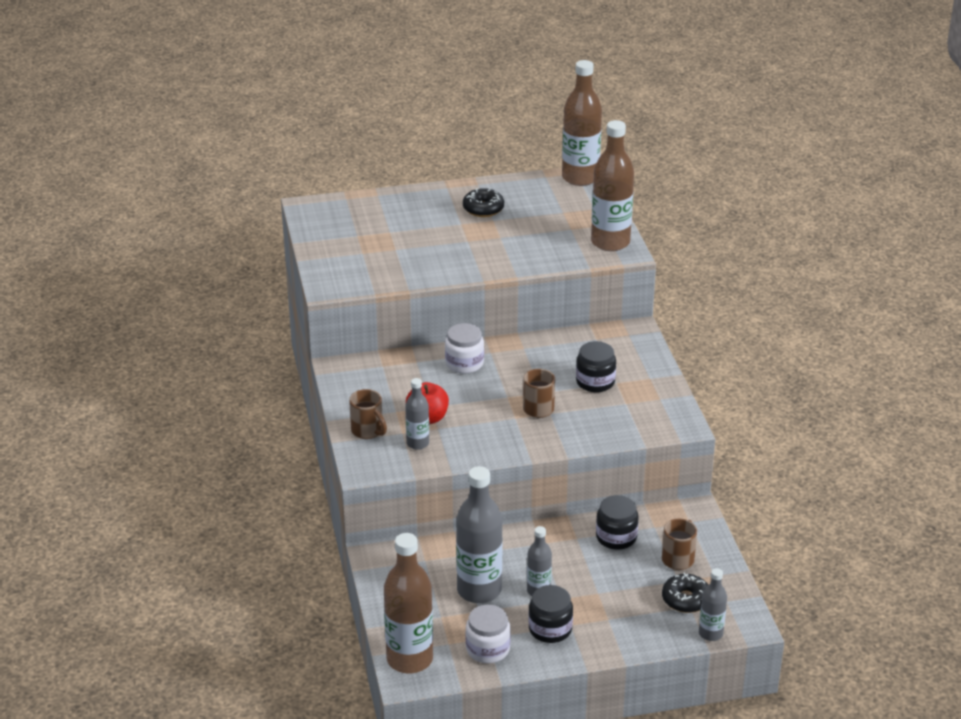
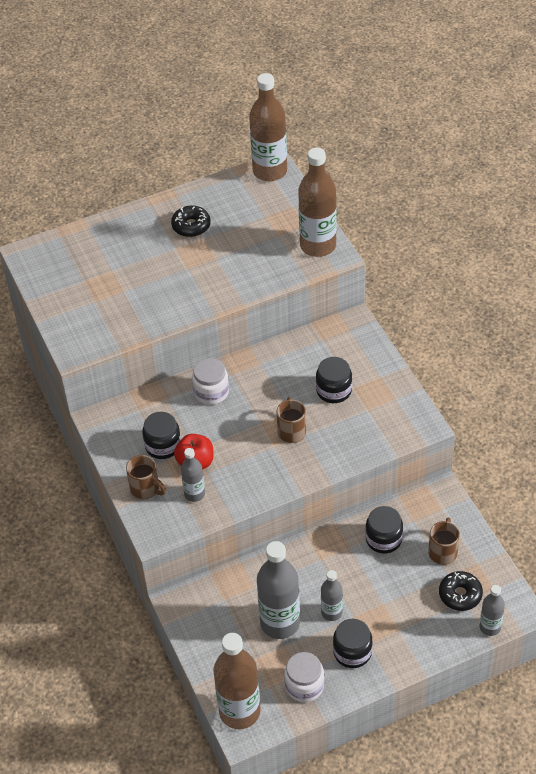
camera: 10 degrees left, 15 degrees up
(398, 399) = (163, 445): none -> black jar

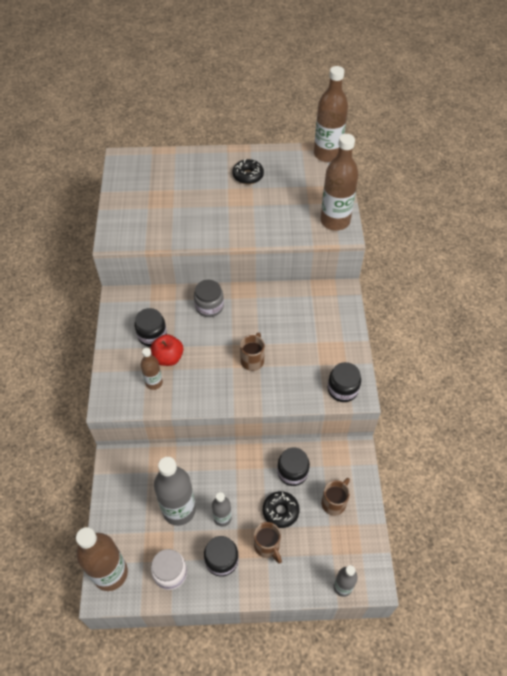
camera: 20 degrees right, 5 degrees up
(146, 489) = (121, 365): brown mug -> brown mug (267, 546)
(194, 494) = (154, 383): grey bottle -> brown bottle
(211, 392) = (209, 306): white jar -> grey jar
(334, 390) = (301, 339): black jar -> black jar (342, 389)
(460, 595) = (331, 546): black donut -> black donut (280, 511)

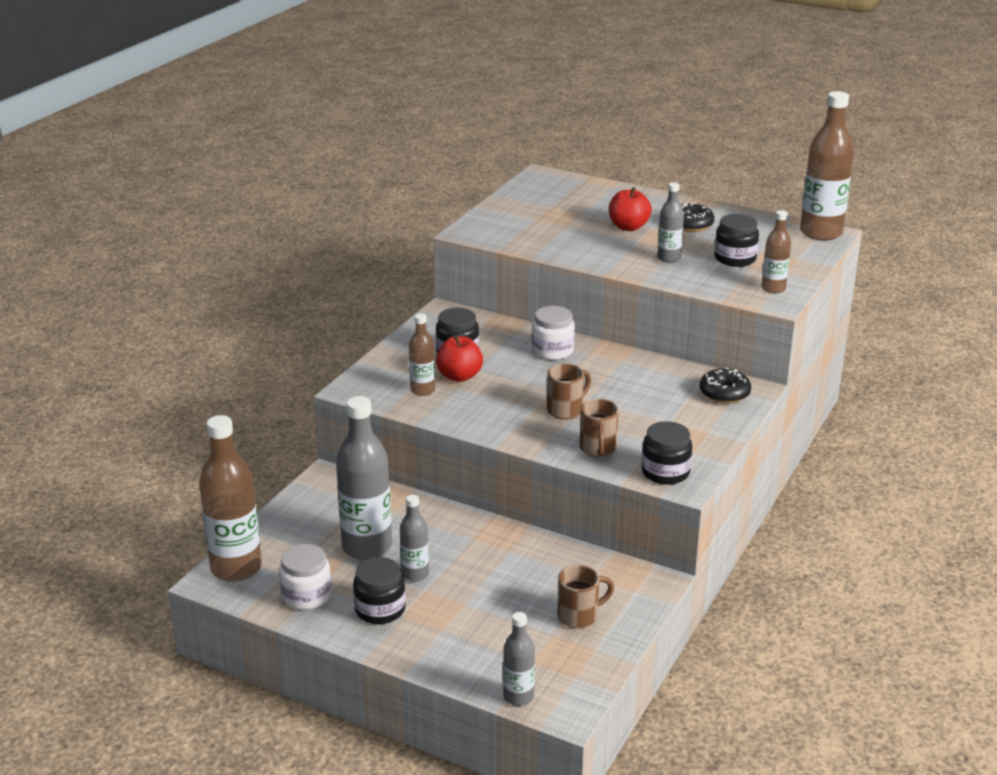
camera: 30 degrees right, 25 degrees down
(209, 306) = (552, 350): grey jar -> white jar
(212, 193) = (628, 227): none -> red apple
(256, 215) = (669, 258): none -> grey bottle
(267, 546) = (450, 621): brown mug -> brown mug (598, 449)
(280, 511) = (497, 596): black donut -> black donut (724, 393)
(292, 472) = (546, 568): black jar -> black jar (735, 258)
(335, 221) = (773, 288): brown bottle -> brown bottle, size x0.53

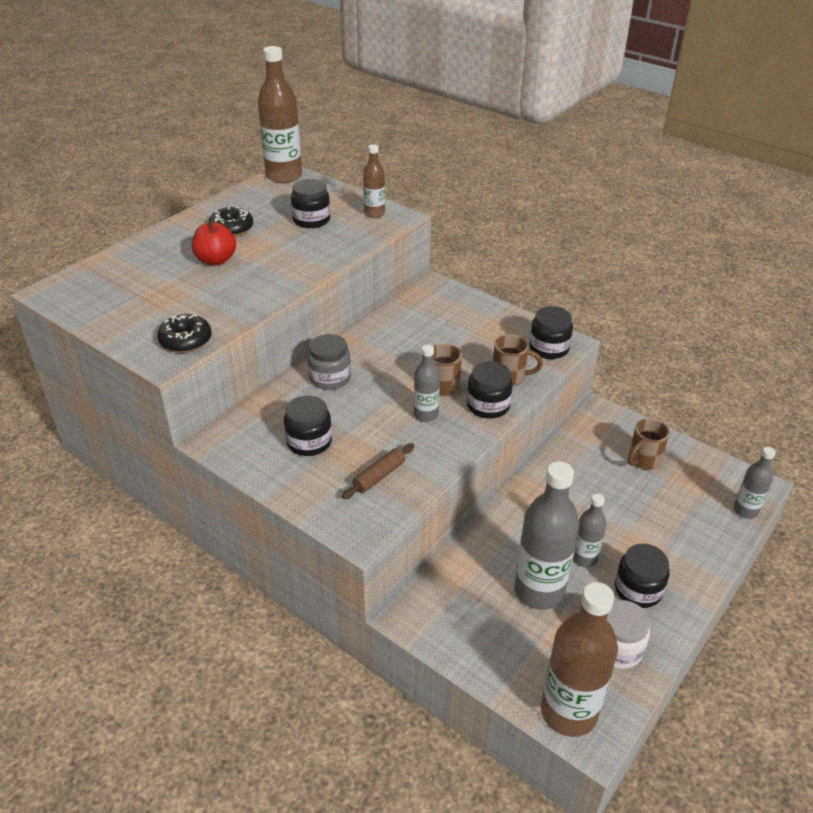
camera: 80 degrees left, 10 degrees up
(422, 390) = (379, 476): brown bottle -> brown rolling pin
(459, 376) = (358, 446): red apple -> none
(544, 439) = (488, 406): none -> black jar
(552, 350) = (330, 378): white jar -> grey jar
(579, 616) = (643, 460): brown mug -> brown mug turned 120 degrees counterclockwise
(669, 258) = (294, 250): grey bottle -> grey bottle (426, 415)
(724, 393) = (435, 298): black donut -> black donut (186, 341)

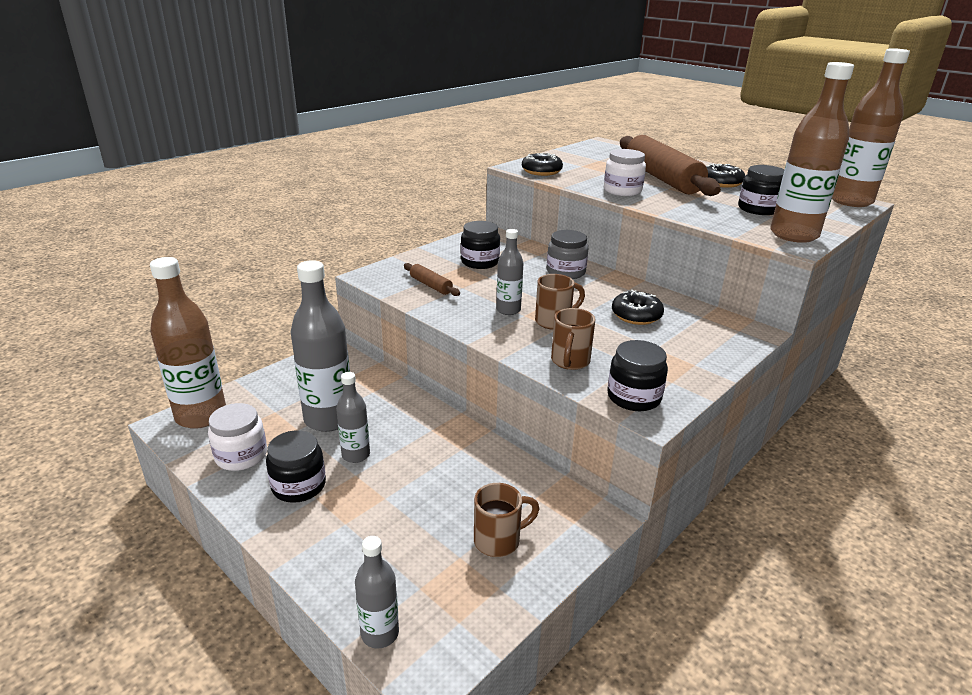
camera: 95 degrees right, 10 degrees down
(216, 260) = (662, 178): red apple -> brown rolling pin
(261, 287) = (622, 191): none -> white jar
(374, 214) = (794, 235): brown bottle -> brown bottle, size x1.87
(419, 339) = (636, 315): none -> black donut
(488, 406) = (519, 343): black jar -> none
(643, 460) = (499, 540): brown mug -> brown mug turned 105 degrees clockwise

